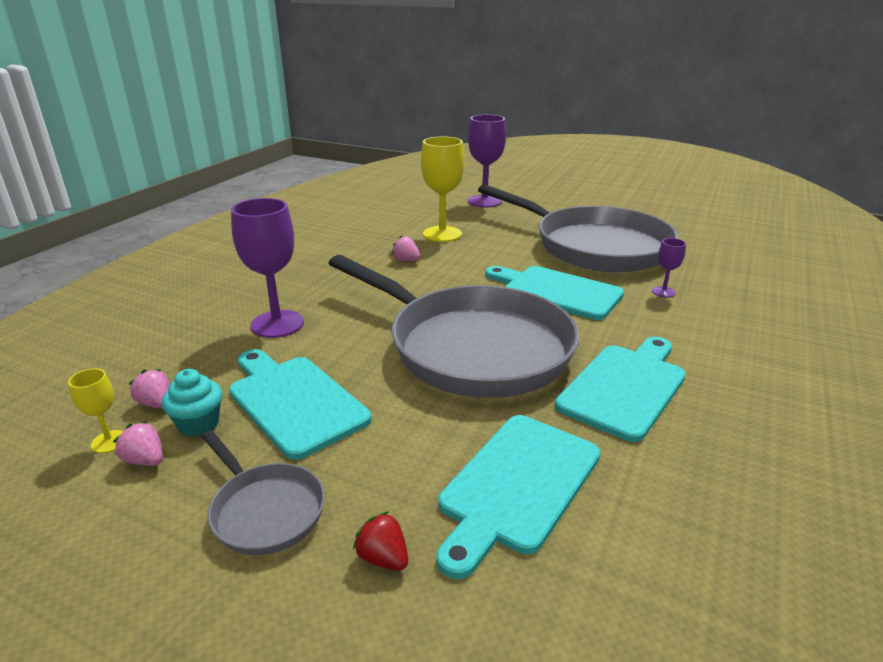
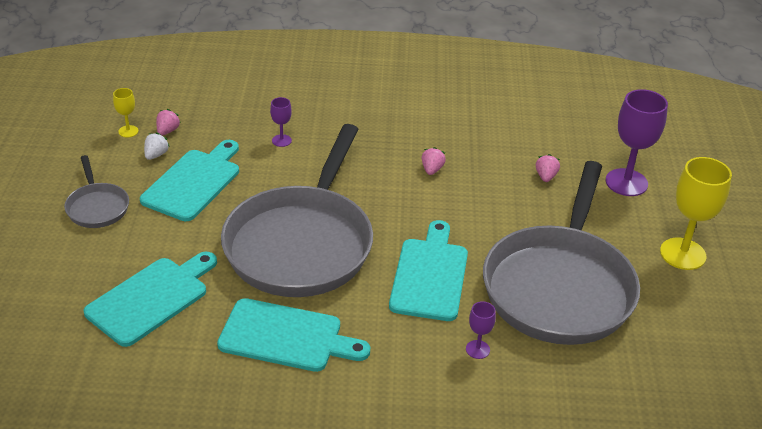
camera: 65 degrees right, 10 degrees up
(145, 460) = (118, 150): pink strawberry -> pink strawberry (545, 176)
(199, 424) = (156, 155): turquoise cupcake -> white strawberry
(264, 510) = (97, 207): grey pan -> grey pan turned 45 degrees counterclockwise
(277, 324) = (281, 140): purple goblet -> purple goblet, size x0.48
(383, 558) = (78, 259): red strawberry -> none
(442, 234) = (508, 175): yellow goblet -> yellow goblet (682, 254)
(517, 485) = (151, 298): turquoise cutting board -> turquoise cutting board turned 120 degrees clockwise

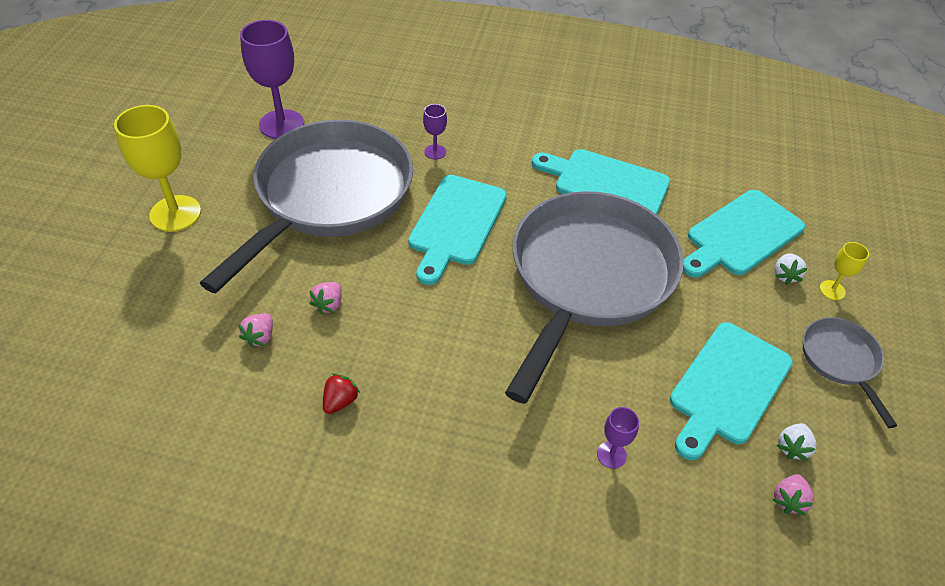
camera: 170 degrees left, 10 degrees up
(120, 266) = (785, 275): none -> white strawberry
(128, 131) = (850, 507): yellow goblet -> yellow goblet (832, 290)
(432, 169) = (406, 368): pink strawberry -> pink strawberry (329, 304)
(469, 149) = (340, 401): none -> red strawberry
(626, 182) = (162, 314): purple goblet -> purple goblet (281, 124)

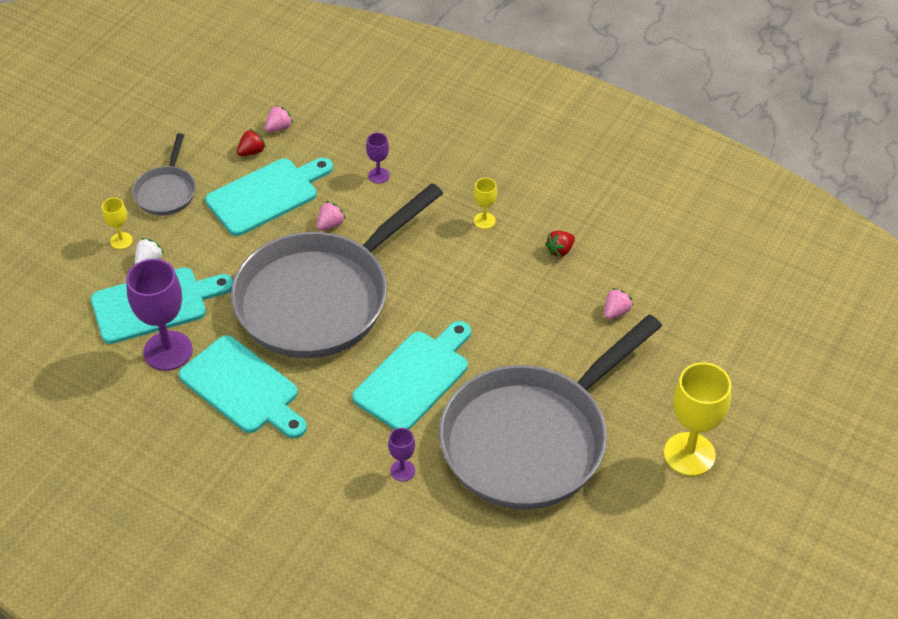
camera: 160 degrees left, 0 degrees up
(281, 124) = (566, 554): purple goblet -> purple goblet (168, 351)
(329, 304) = (554, 326): pink strawberry -> pink strawberry (330, 225)
(447, 420) = (484, 221): none -> yellow goblet
(792, 447) = (252, 152): white strawberry -> red strawberry

